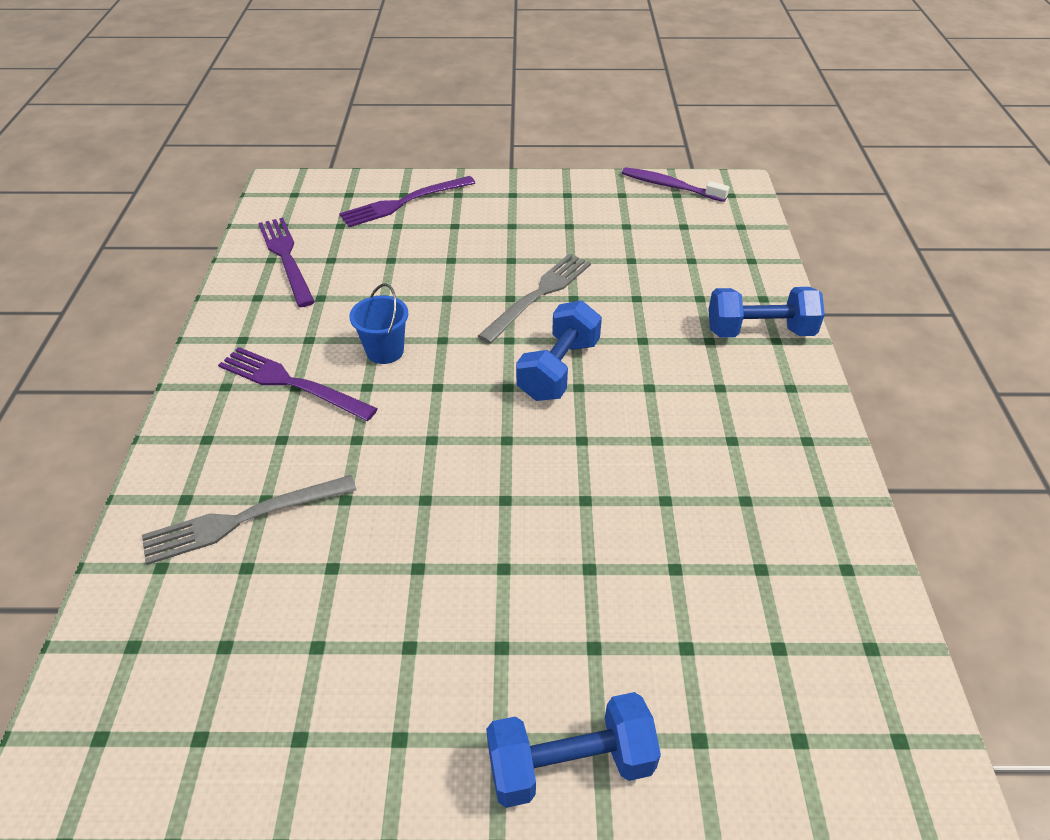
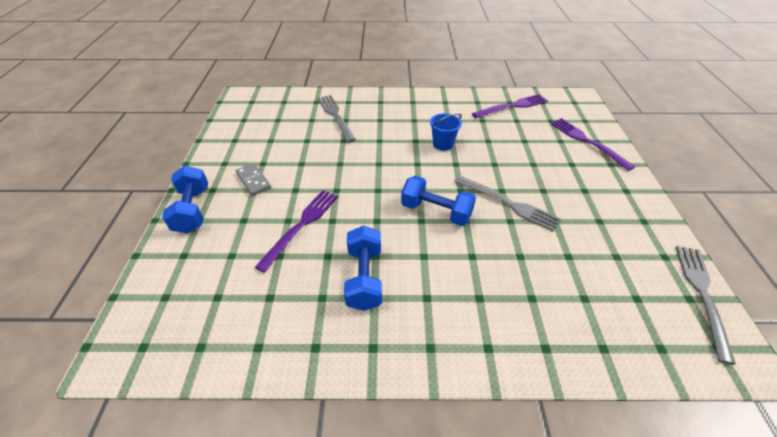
camera: 90 degrees right, 0 degrees up
(291, 383) = (416, 118): purple fork -> purple fork (301, 225)
(471, 654) = (253, 181): none -> grey domino
(670, 186) = (702, 294): purple toothbrush -> grey fork
(759, 331) = (497, 336): blue dumbbell -> blue dumbbell (364, 278)

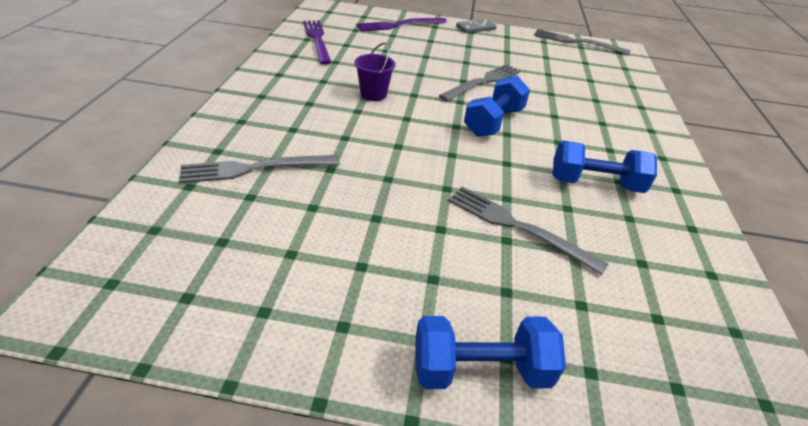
camera: 85 degrees left, 5 degrees down
(253, 181) = (409, 279): grey domino -> grey domino (476, 28)
(301, 225) = (517, 226): purple fork -> grey fork
(443, 144) = (373, 94): blue bucket -> purple bucket

